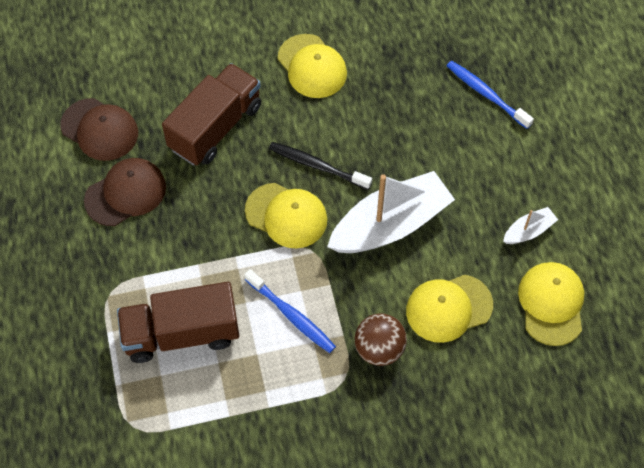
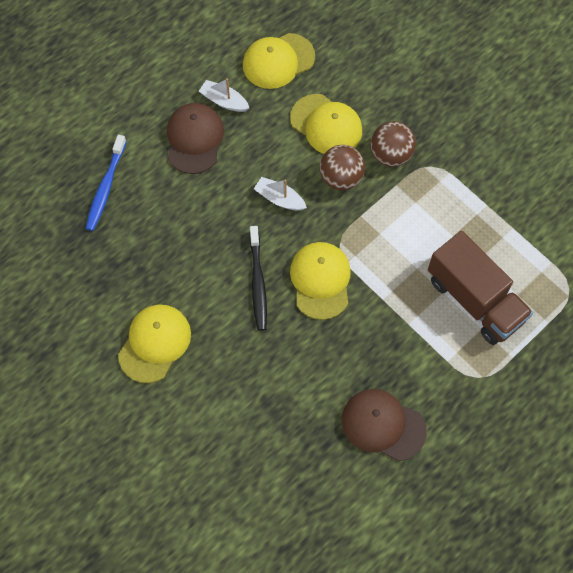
camera: 120 degrees left, 5 degrees up
(99, 129) = (334, 493): brown cap -> brown cap (194, 139)
(215, 127) = (269, 389): brown truck -> none
(291, 315) = (405, 228): blue toothbrush -> none
(380, 289) = (341, 178): none -> brown ball
(390, 225) = (279, 199): white boat -> white boat, size x0.45

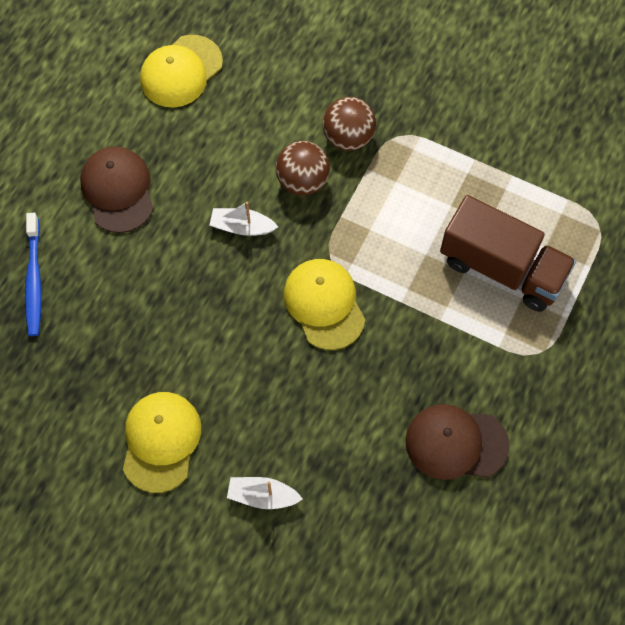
camera: 20 degrees left, 0 degrees up
(224, 101) = (136, 136): white boat -> white boat (262, 496)
(258, 282) = (254, 330): black toothbrush -> none
(326, 125) = (263, 126): yellow cap -> none

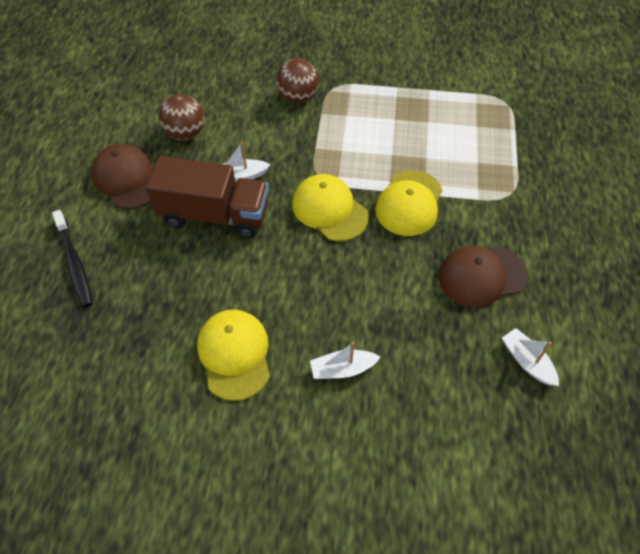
camera: 20 degrees left, 10 degrees down
(34, 280) = (74, 263): blue toothbrush -> black toothbrush
(181, 71) = (150, 89): yellow cap -> yellow cap (409, 203)
(302, 181) = (275, 133): brown ball -> brown ball (185, 133)
(456, 556) = (527, 361): none -> white boat
(502, 268) = (452, 147): brown truck -> brown truck (214, 215)

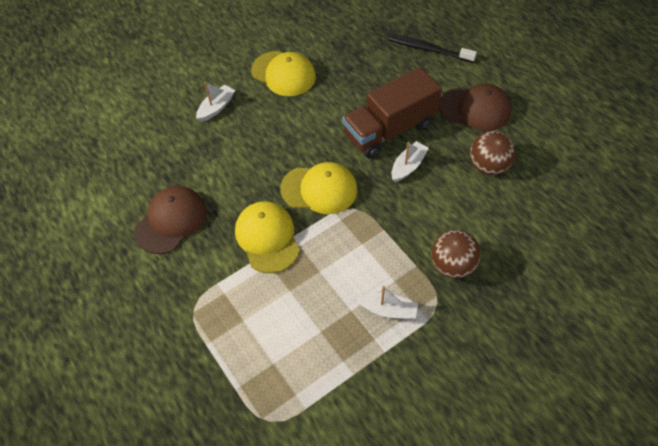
camera: 140 degrees right, 0 degrees up
(527, 361) = (105, 186): white boat -> white boat (388, 310)

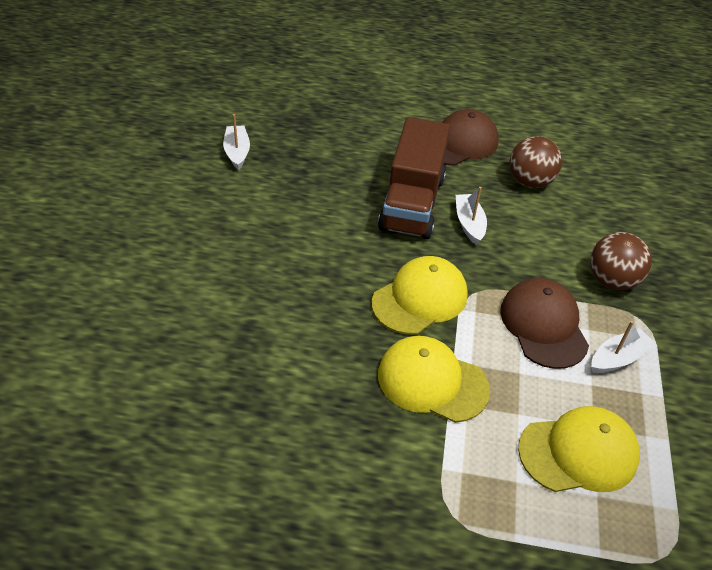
camera: 50 degrees left, 10 degrees down
(171, 221) = (307, 447): brown cap -> brown cap (543, 325)
(216, 107) = (205, 293): white boat -> white boat (237, 152)
(283, 74) = (240, 214): yellow cap -> yellow cap (578, 452)
(429, 49) = (356, 116): black toothbrush -> none

